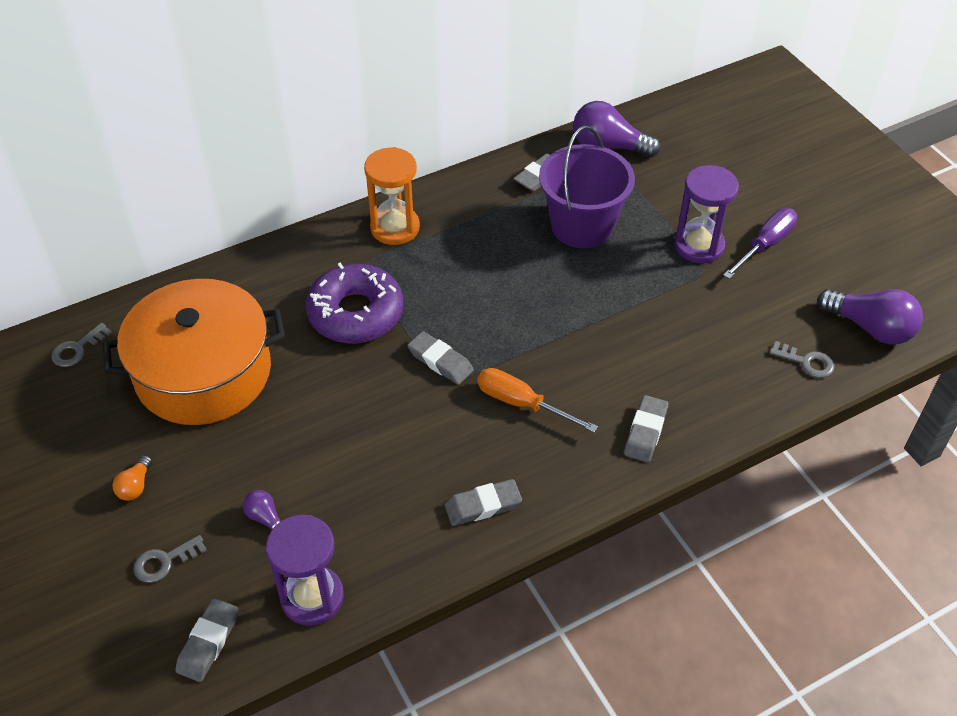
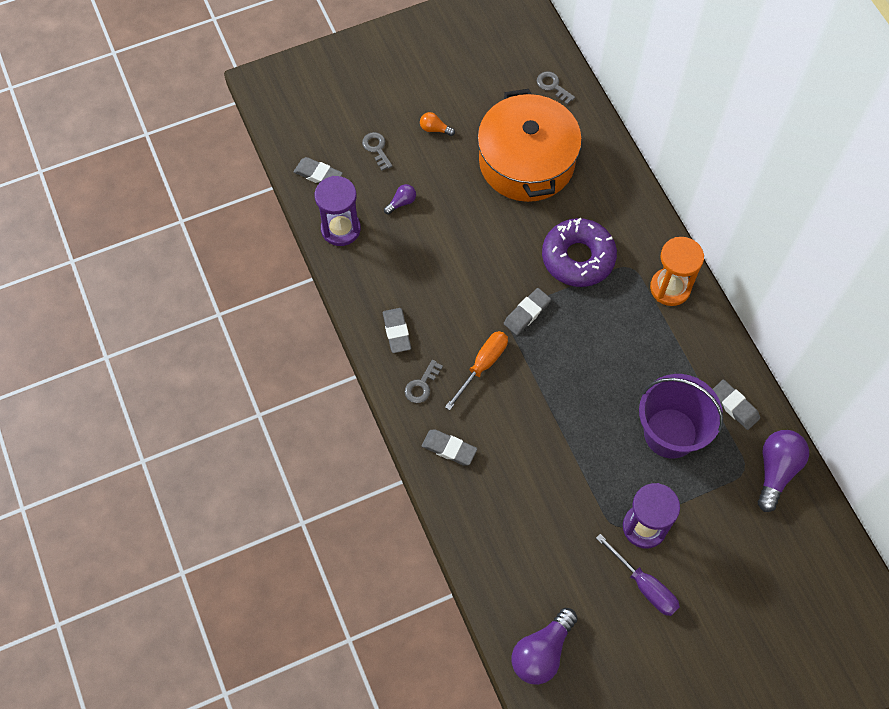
camera: 95 degrees right, 15 degrees up
(806, 362) = (508, 587): grey key -> grey key (421, 385)

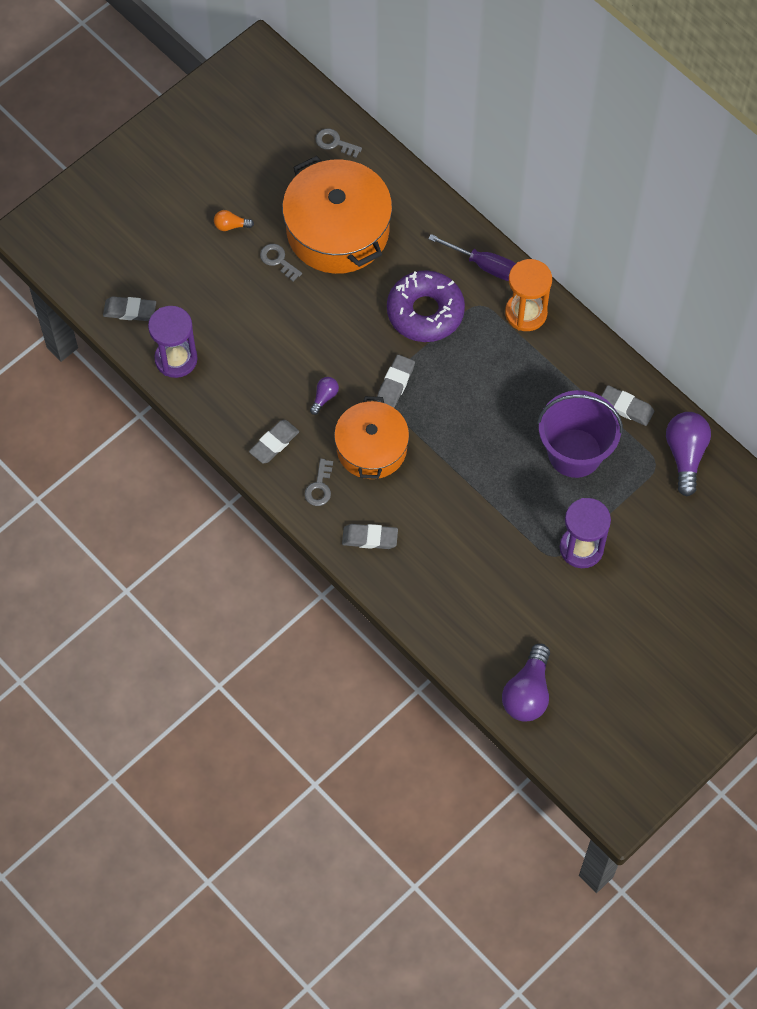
camera: 20 degrees left, 0 degrees up
(376, 149) = (179, 265): grey key -> grey key (278, 260)
(396, 332) = (274, 443): grey eraser -> grey eraser turned 75 degrees clockwise
(401, 202) = (227, 312): purple light bulb -> purple light bulb (324, 397)
(482, 365) = (371, 448): orange screwdriver -> orange pot
(644, 585) = (600, 601): purple screwdriver -> purple screwdriver (484, 265)

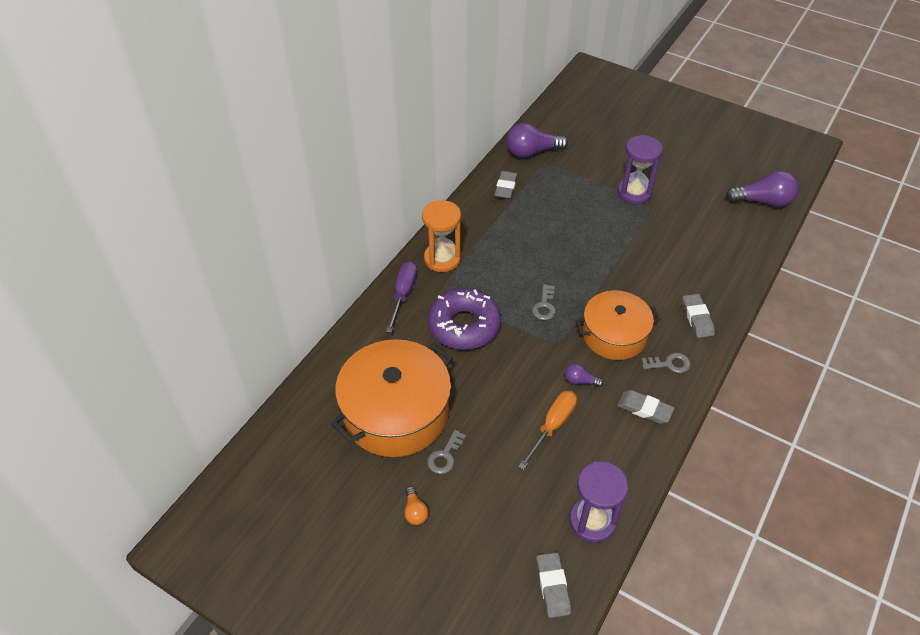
camera: 105 degrees left, 15 degrees down
(281, 357) = (552, 426): none -> orange screwdriver
(334, 143) = (290, 439): grey key -> grey key (544, 306)
(395, 383) = (543, 332): grey eraser -> none
(575, 453) = (557, 209): purple bucket -> none

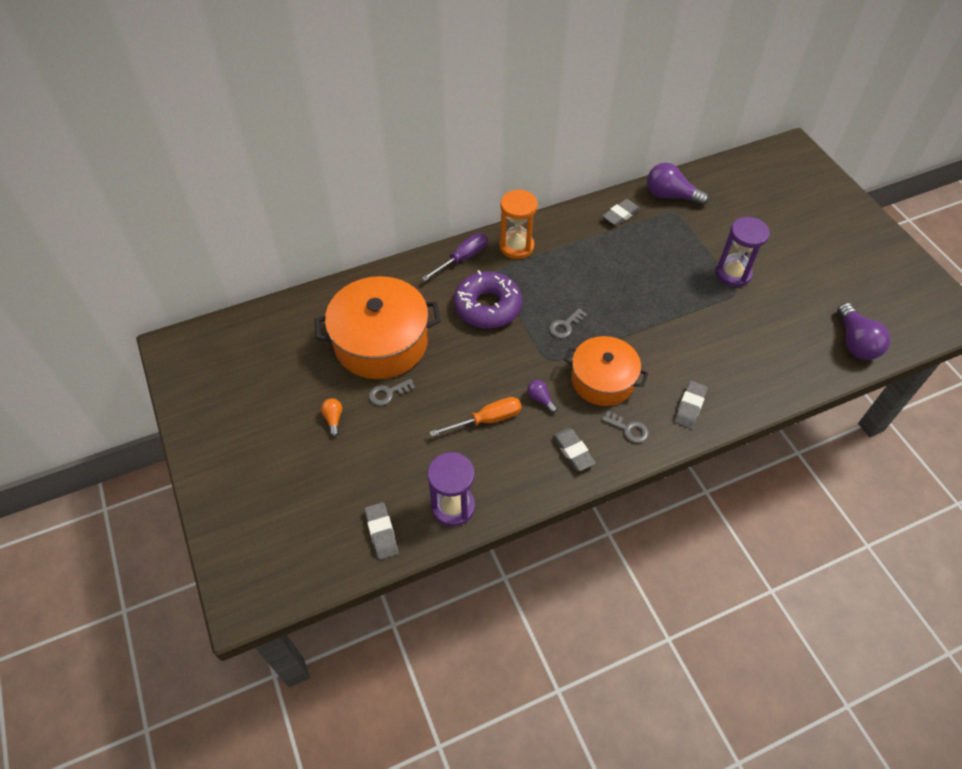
camera: 35 degrees right, 5 degrees up
(415, 511) = (333, 419): orange light bulb -> orange light bulb turned 150 degrees clockwise
(553, 586) = (381, 532): grey eraser -> grey eraser turned 45 degrees counterclockwise
(763, 201) = (855, 342): purple light bulb -> purple light bulb turned 45 degrees clockwise

